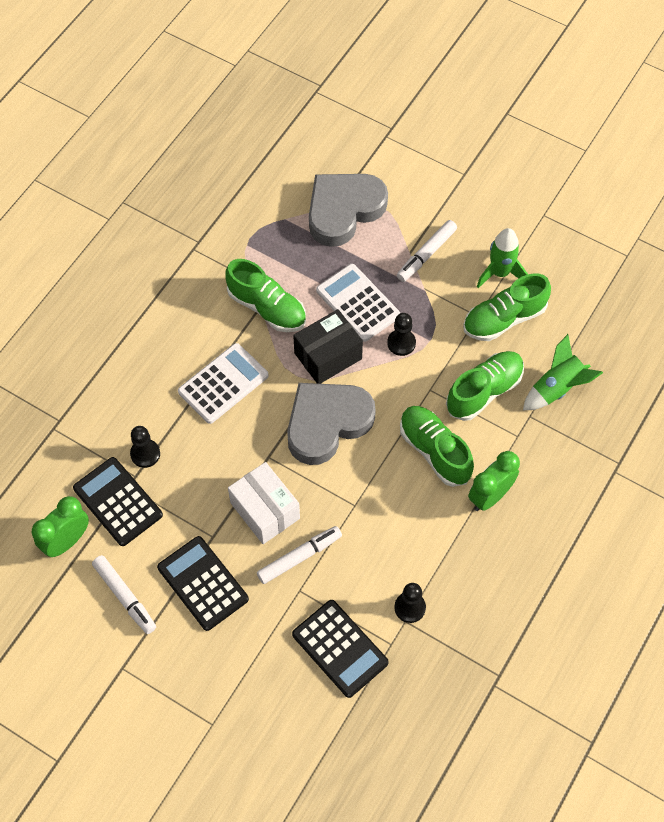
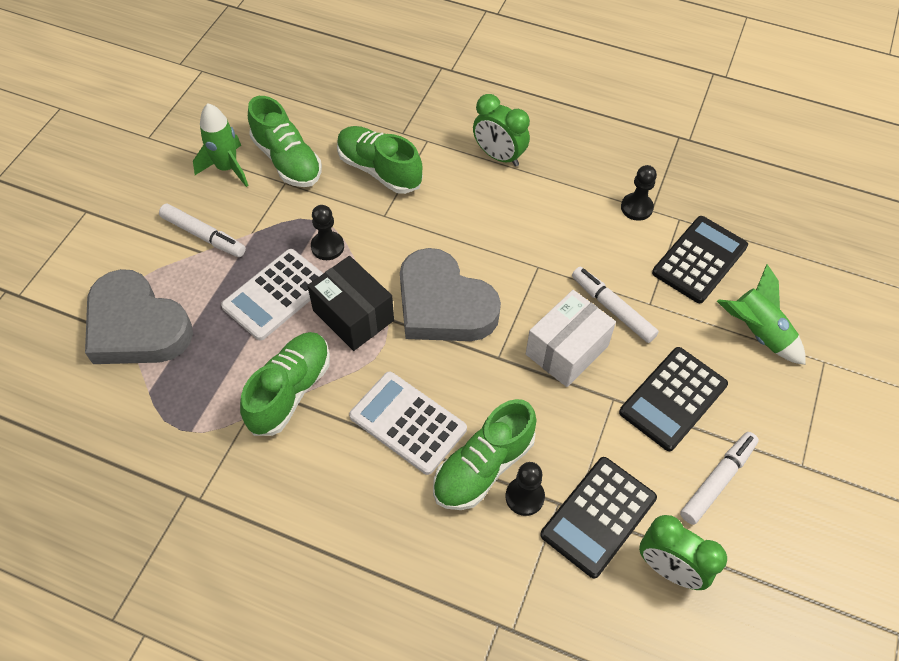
camera: 100 degrees left, 5 degrees down
(434, 451) = (458, 204): green shoe -> green shoe (483, 467)
(557, 388) = (367, 114): green rocket -> green rocket (757, 333)

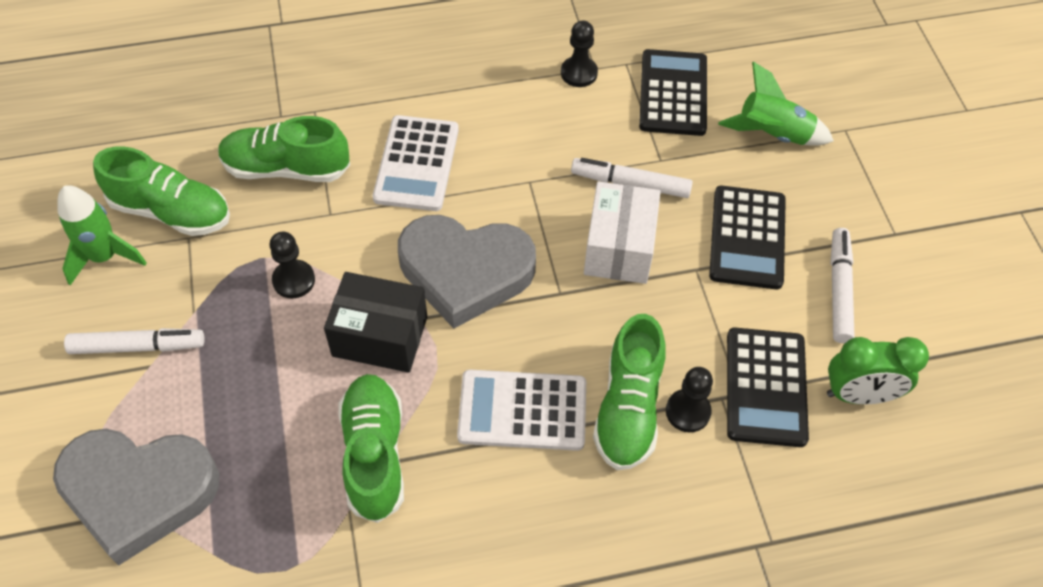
camera: 35 degrees left, 0 degrees up
(276, 294) = (276, 363): white calculator -> white calculator (416, 164)
(499, 156) = (404, 89): green clock -> none

